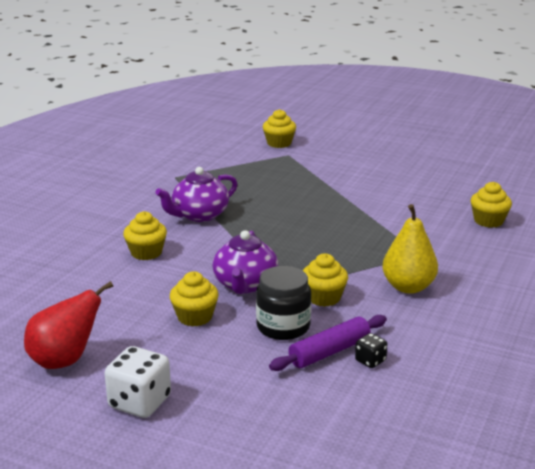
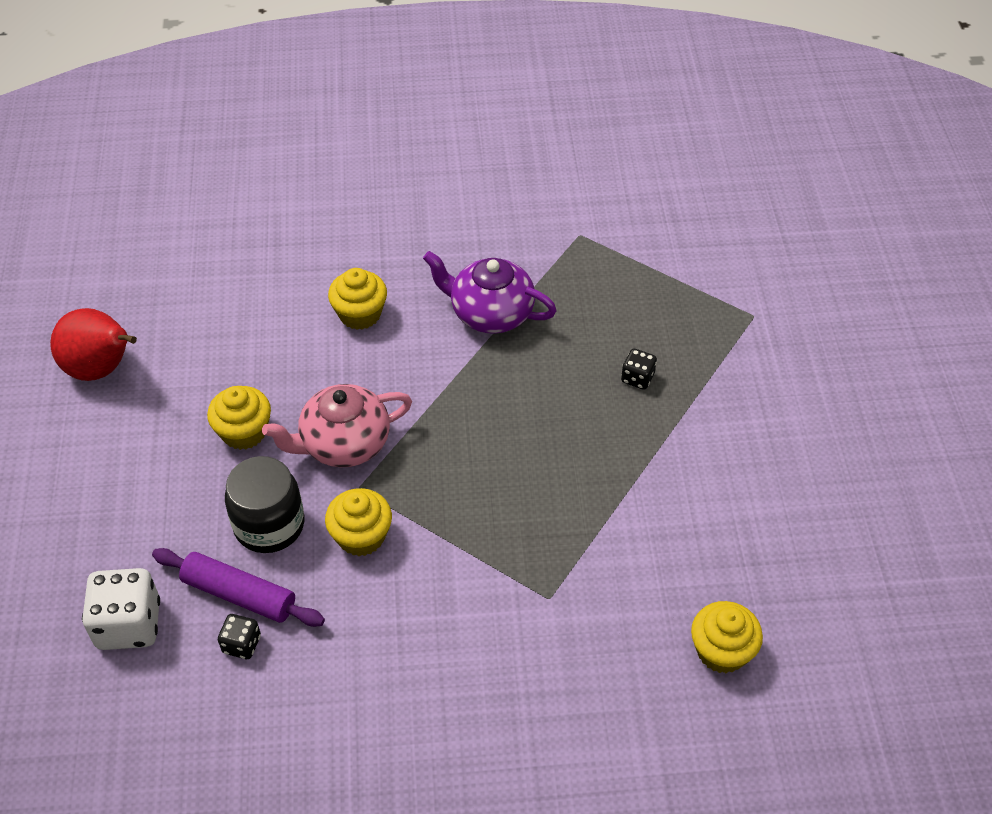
camera: 60 degrees right, 25 degrees up
(139, 402) = (59, 469): white dice -> white dice (129, 624)
(245, 285) = (344, 444): purple teapot -> pink teapot
(279, 143) = (786, 287): yellow cupcake -> none
(295, 191) = (637, 378): none -> black dice
(408, 287) = (445, 618): yellow pear -> none

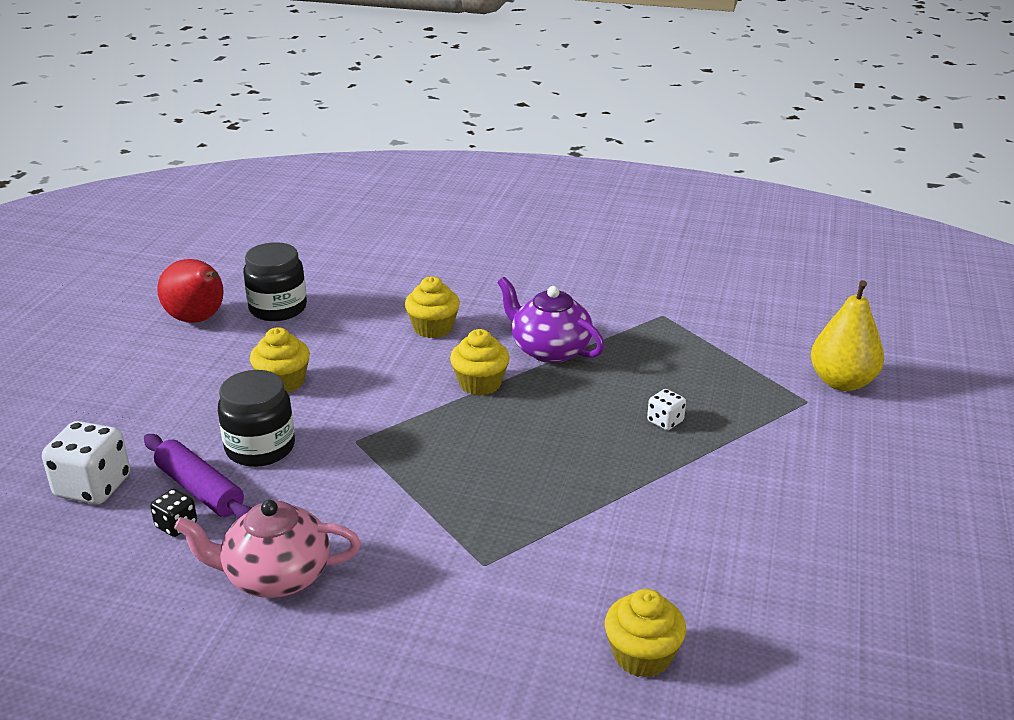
camera: 20 degrees right, 20 degrees down
(180, 329) = (278, 308): none -> black jar
(344, 444) = (362, 408): pink teapot -> pink teapot (275, 576)
(361, 536) = (335, 475): yellow cupcake -> yellow cupcake (480, 383)
(637, 378) = (665, 421): black dice -> white dice
(776, 282) = (842, 382): none -> yellow pear

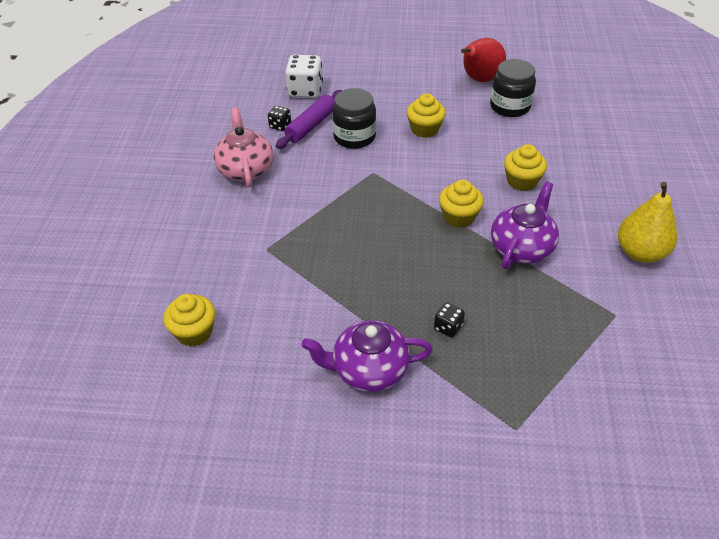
camera: 80 degrees right, 15 degrees up
(665, 421) = (448, 327): white dice -> black dice
(725, 490) = (368, 370): none -> purple teapot
(842, 382) = (561, 460): yellow pear -> yellow pear (640, 253)

